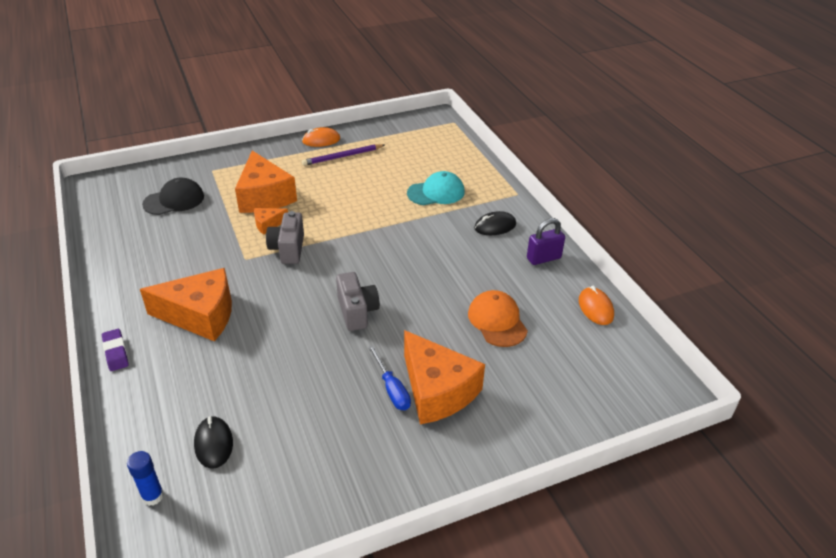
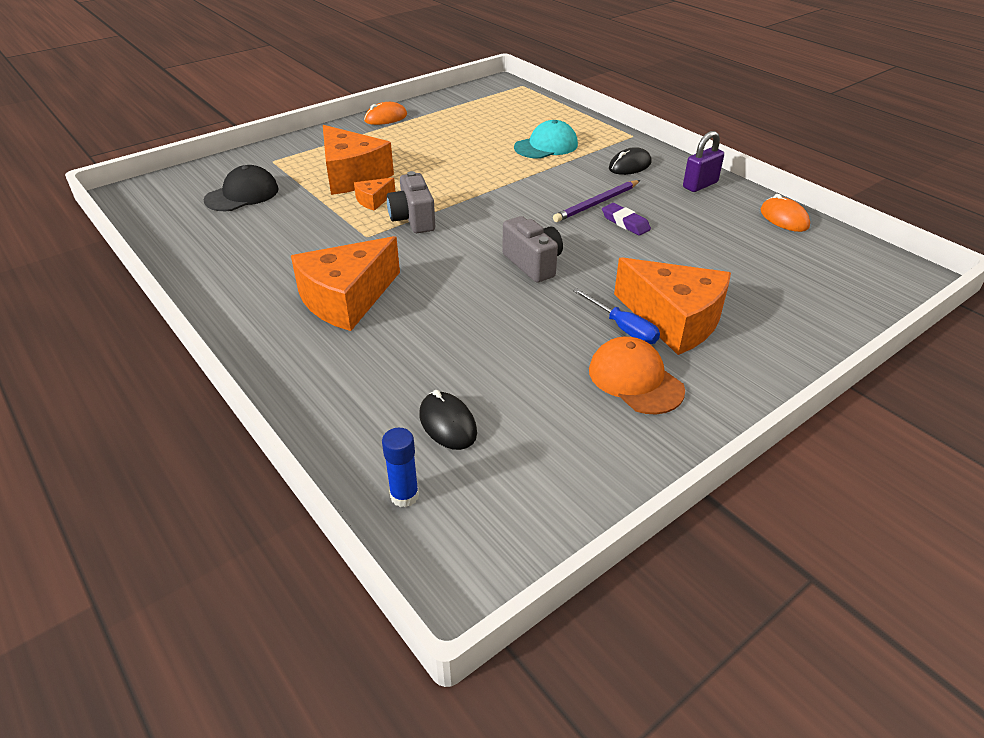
camera: 15 degrees left, 0 degrees up
(116, 352) = (259, 355): purple eraser -> purple eraser (625, 223)
(200, 315) = (347, 299): orange cheese -> orange cheese turned 150 degrees clockwise
(342, 157) = (420, 129): purple pencil -> purple pencil (597, 203)
(497, 321) = (692, 246): orange cap -> orange cap (635, 379)

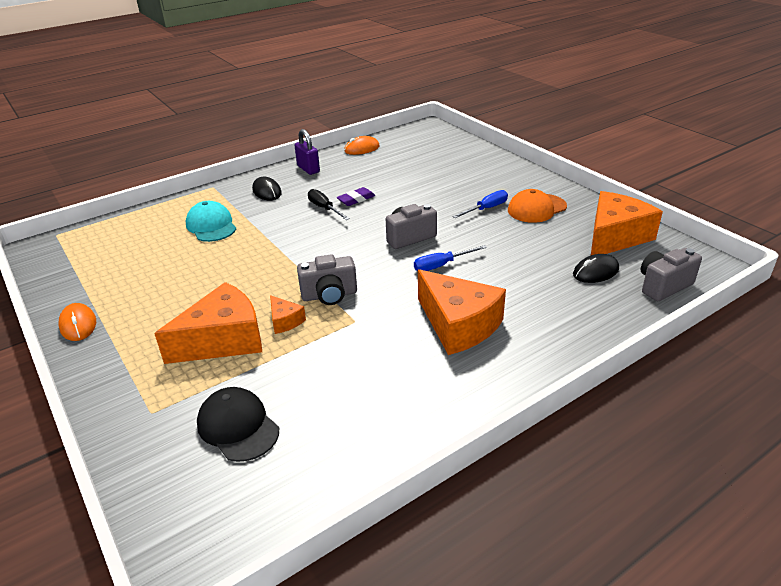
camera: 85 degrees left, 5 degrees down
(404, 496) = (663, 286): blue glue stick -> grey camera
(468, 288) = (441, 265): none -> blue screwdriver
(597, 203) = (324, 208): purple pencil -> black screwdriver
(674, 320) = (476, 192): orange cheese -> orange cheese (615, 237)

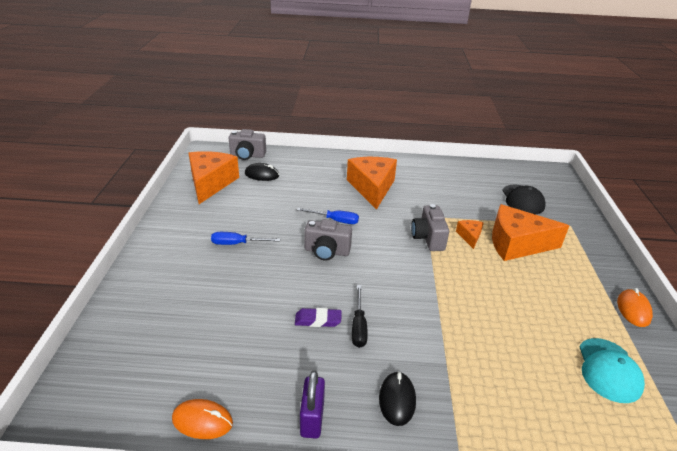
camera: 145 degrees left, 0 degrees up
(211, 226) = (490, 372): turquoise cap -> turquoise cap (609, 370)
(329, 295) = (428, 238): grey camera -> grey camera turned 120 degrees counterclockwise
(536, 208) = (207, 224): orange cap -> none
(615, 237) = (211, 183): orange cheese -> orange cheese turned 105 degrees clockwise

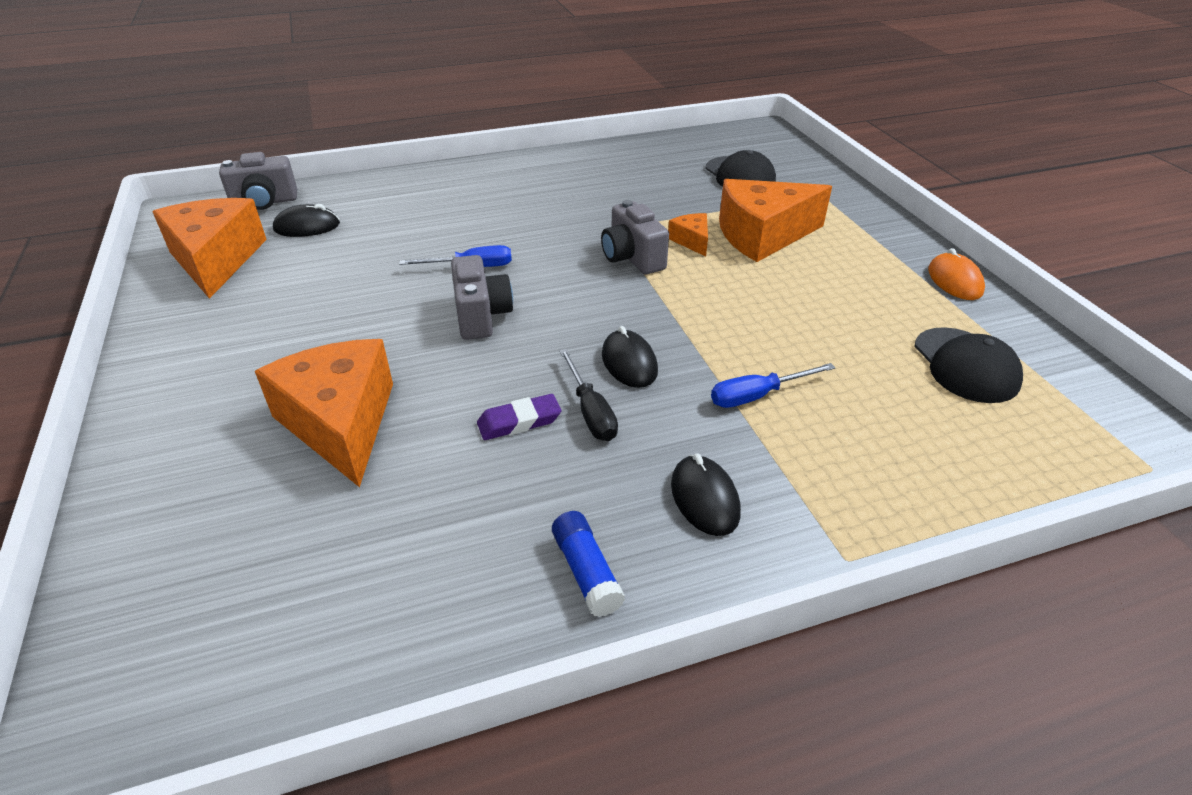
camera: 20 degrees left, 5 degrees up
(202, 421) = (395, 644): orange mouse -> none
(237, 244) = (316, 343): blue screwdriver -> blue screwdriver (757, 396)
(312, 418) = (586, 572): purple padlock -> blue glue stick
(327, 251) = (481, 316): grey camera -> grey camera turned 90 degrees counterclockwise
(372, 188) = (508, 207): orange cheese -> orange cheese (341, 423)
(394, 303) = (629, 363): none -> black mouse
(609, 370) = (965, 365): turquoise cap -> black cap

